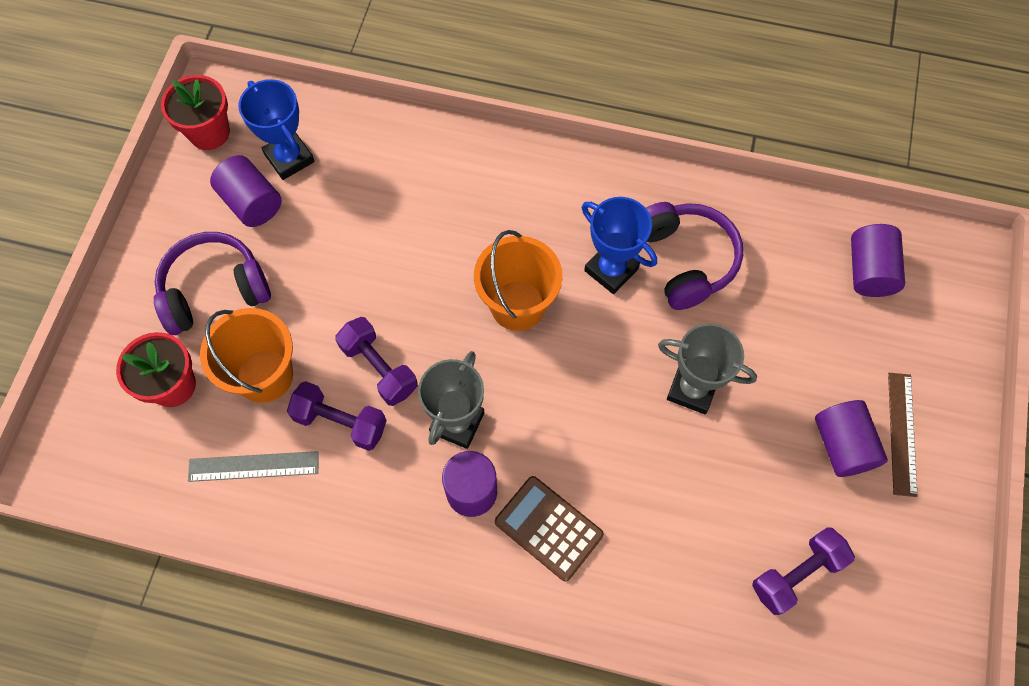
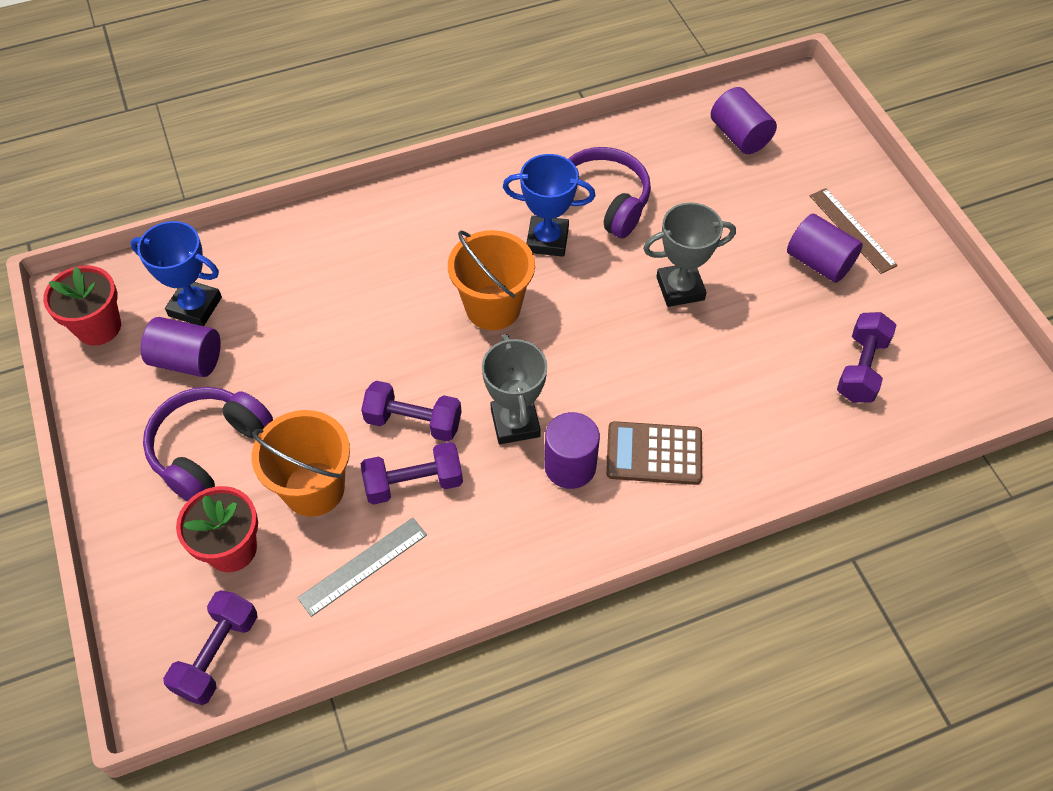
camera: 35 degrees left, 10 degrees down
(105, 465) = (217, 654): none -> purple dumbbell

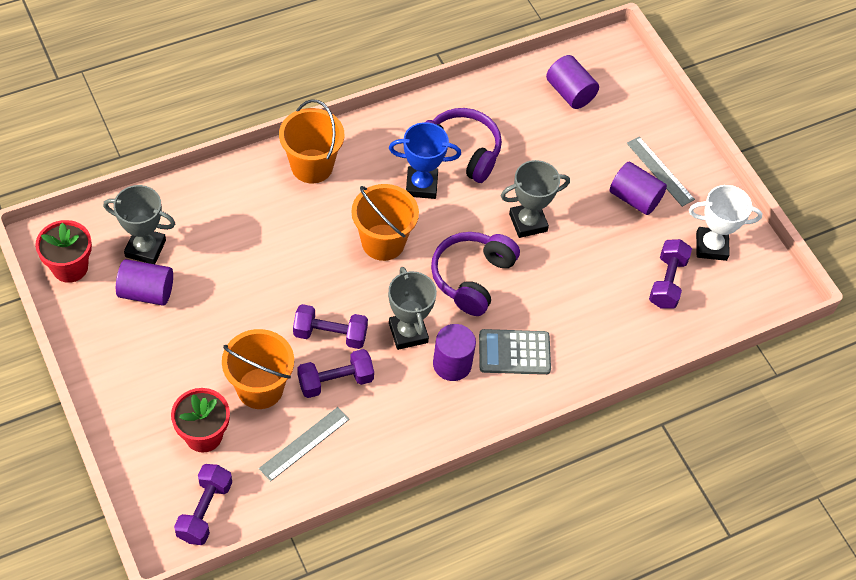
camera: 10 degrees left, 0 degrees up
(195, 307) = (145, 248): blue trophy -> grey trophy
(209, 449) = (174, 361): purple headphones -> purple headphones (472, 277)
(413, 214) = (312, 166): none -> orange bucket
(654, 454) = (514, 352): brown calculator -> grey calculator
(852, 230) = (660, 171): brown ruler -> grey ruler
(920, 324) = (711, 246): none -> white trophy

